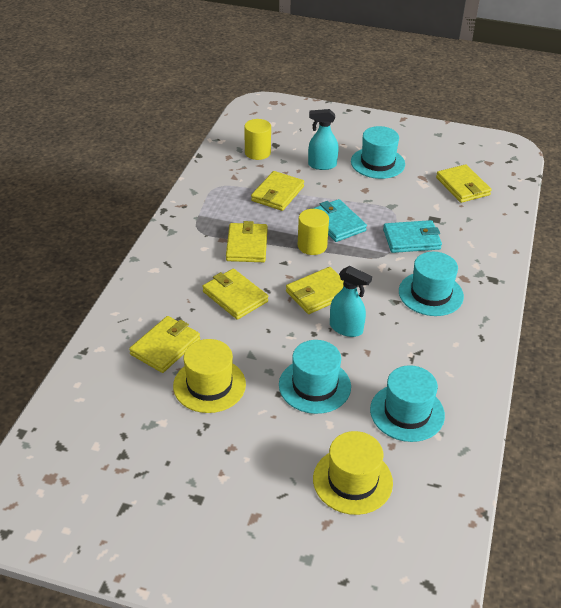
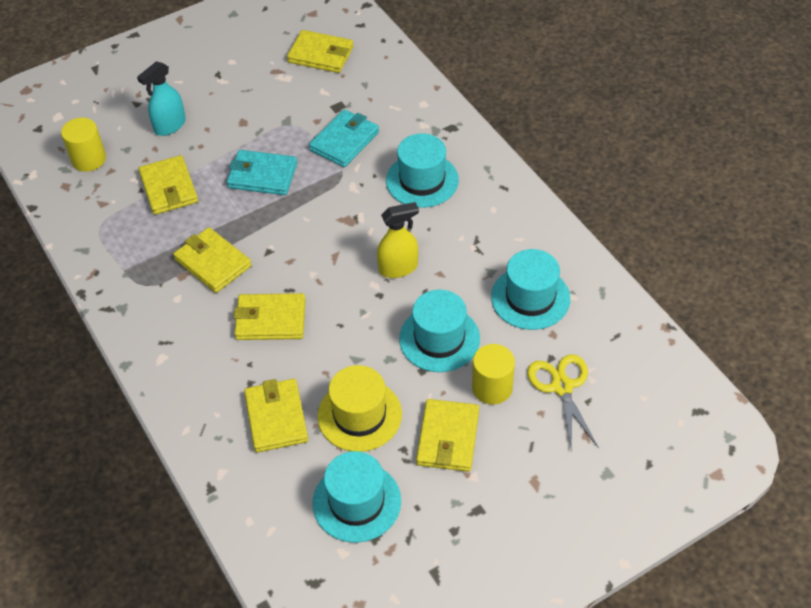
camera: 45 degrees left, 10 degrees up
(312, 246) = (270, 215): yellow cylinder -> yellow cylinder (492, 387)
(318, 293) = (335, 255): yellow wallet -> yellow wallet (448, 438)
(346, 328) = (398, 268): turquoise spray bottle -> yellow spray bottle
(352, 480) = (562, 387): yellow hat -> yellow scissors
(377, 163) = (218, 85): turquoise hat -> turquoise hat (356, 502)

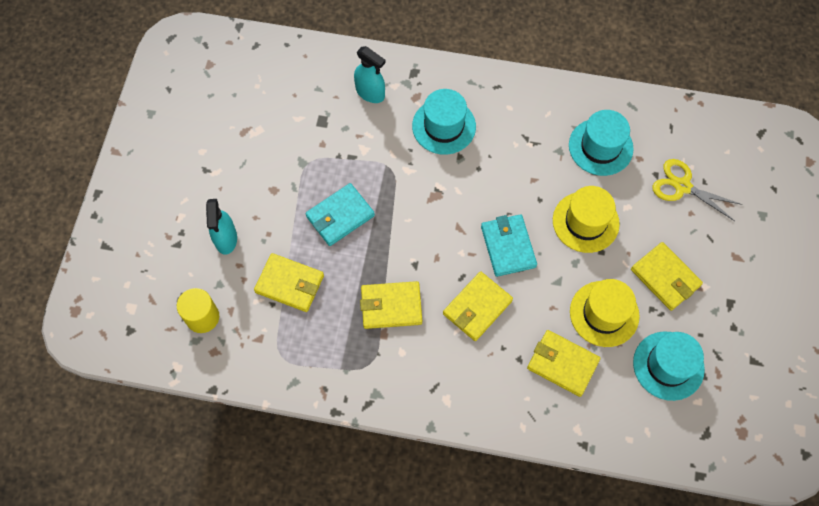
camera: 50 degrees left, 15 degrees up
(320, 55) = (258, 92): yellow wallet -> none
(344, 141) = (360, 142): turquoise wallet -> turquoise wallet (508, 247)
(398, 115) = (370, 93): none -> turquoise spray bottle
(398, 268) = (506, 199): yellow spray bottle -> none
(439, 339) = (585, 222): turquoise hat -> yellow hat
(492, 387) = (649, 223): yellow cylinder -> none

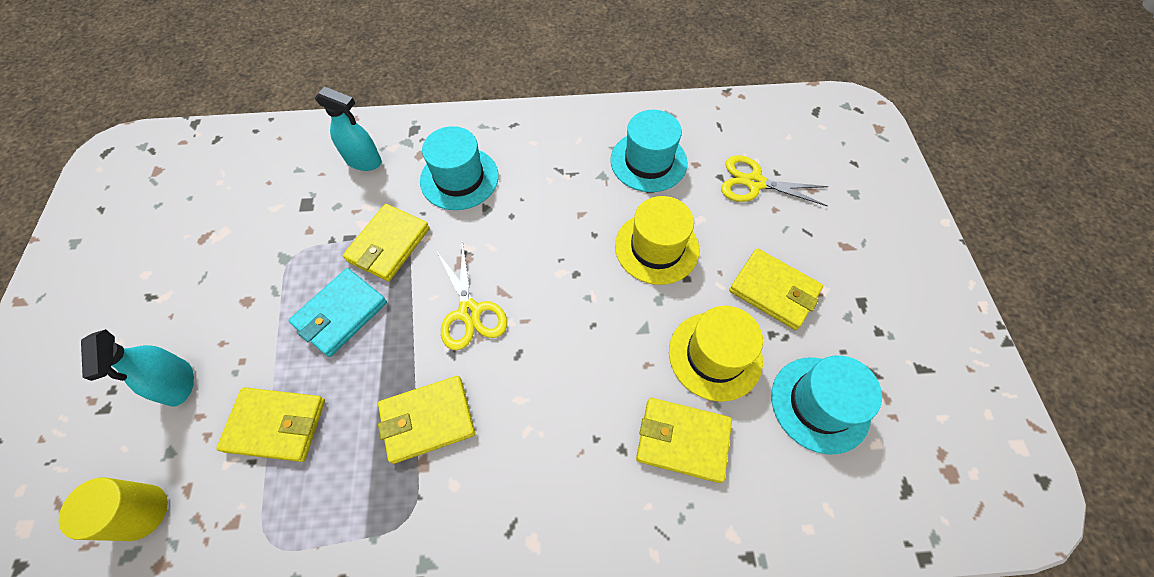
camera: 15 degrees left, 5 degrees down
(433, 238) = (469, 312): none -> yellow scissors
(477, 307) = (547, 390): yellow wallet -> yellow wallet (388, 244)
(508, 247) = (569, 300): turquoise wallet -> none

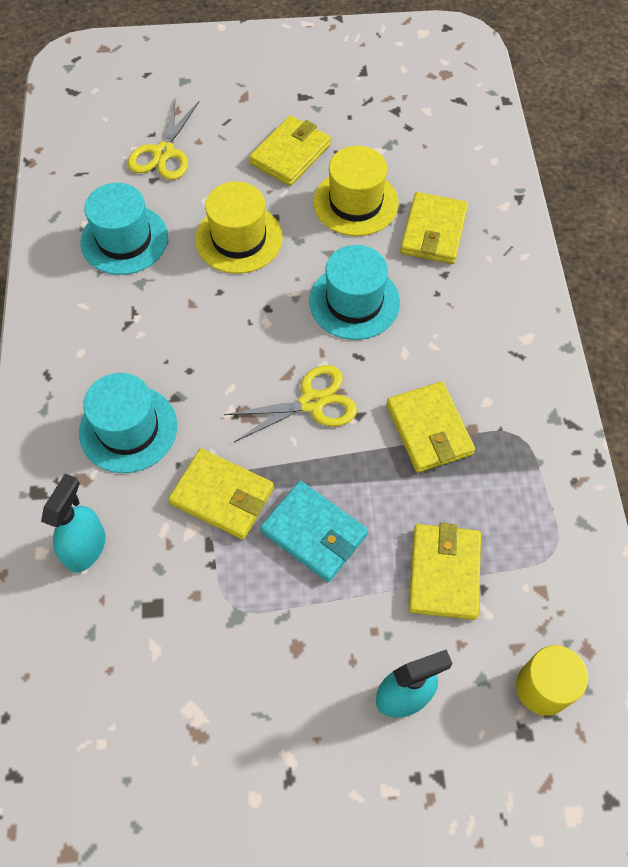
camera: 90 degrees left, 0 degrees up
(820, 404) = (396, 139): turquoise hat -> turquoise hat (354, 302)

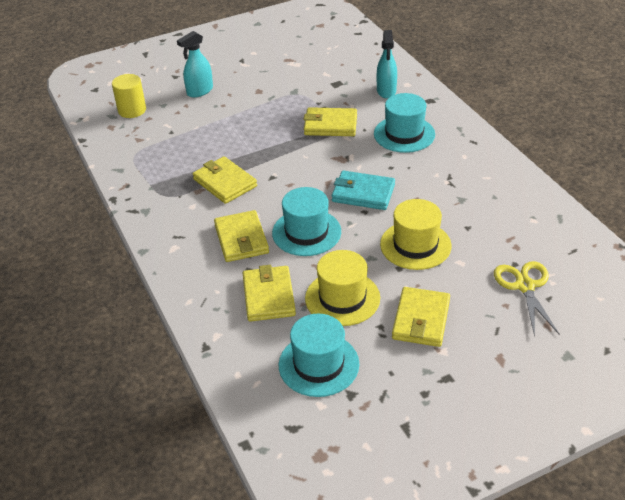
camera: 160 degrees right, 20 degrees down
(124, 240) = (496, 219): turquoise hat -> turquoise hat (318, 364)
(312, 402) = (304, 174): yellow scissors -> none
(314, 533) = (271, 126): turquoise wallet -> turquoise wallet (363, 193)
(444, 573) = (194, 131): yellow wallet -> yellow wallet (241, 239)

